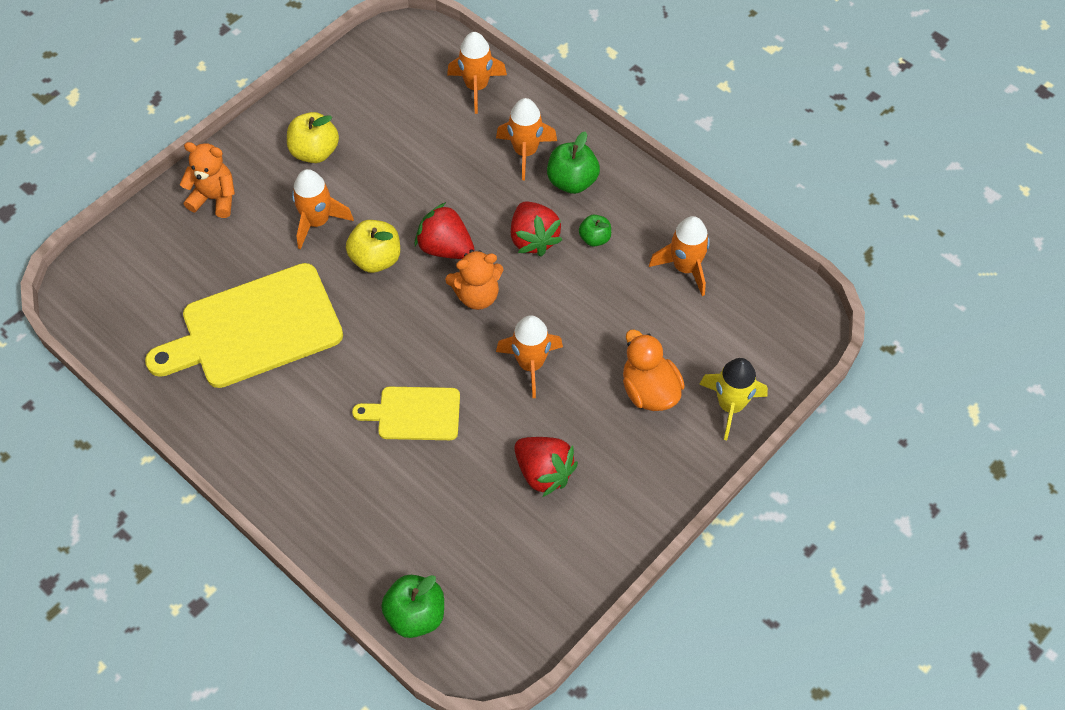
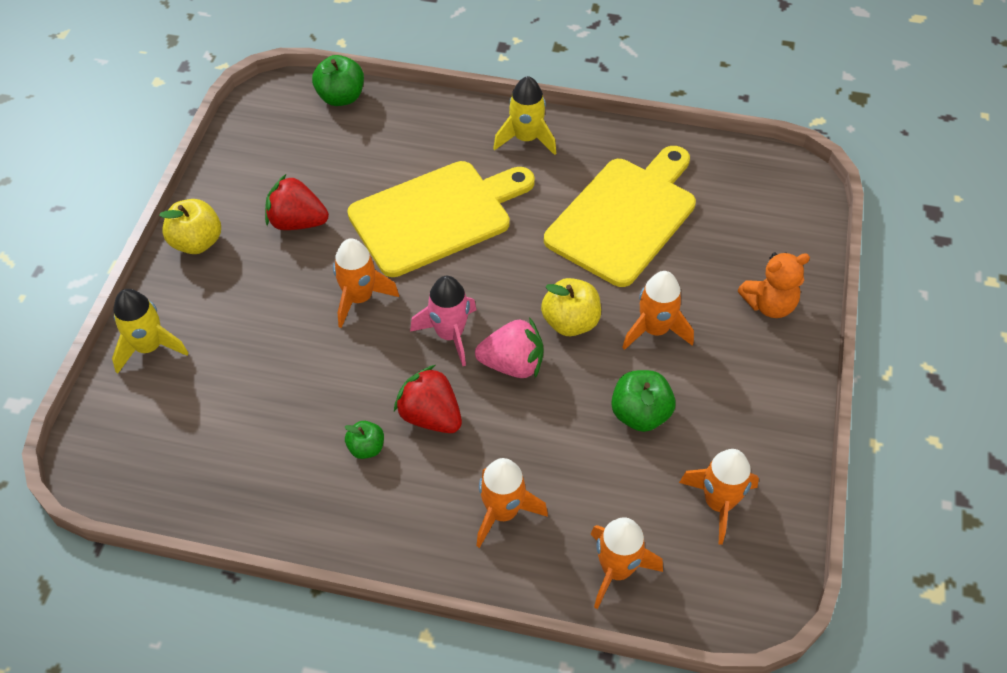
camera: 150 degrees right, 5 degrees down
(271, 458) = (526, 139): none -> yellow rocket
(315, 152) = (722, 398): yellow apple -> yellow apple (197, 242)
(414, 414) = (436, 216): yellow cutting board -> yellow cutting board, size x1.85
(445, 248) = (512, 364): red strawberry -> pink strawberry
(477, 295) = (449, 334): orange teddy bear -> pink rocket
(572, 181) = (428, 502): green apple -> green apple (640, 414)
(649, 391) = (234, 326): orange duck -> none
(685, 268) = (252, 463): orange rocket -> orange rocket (718, 503)

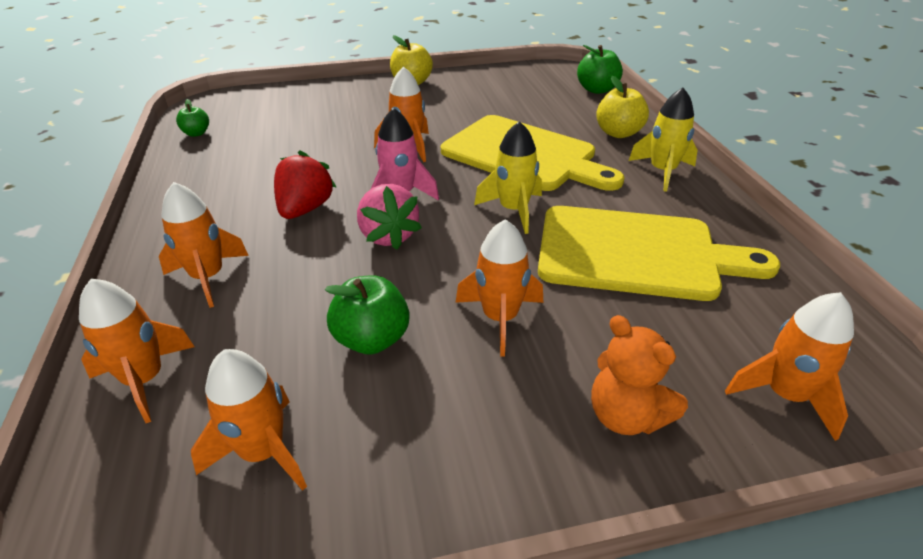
camera: 65 degrees right, 15 degrees down
(149, 347) = (312, 93): yellow rocket -> yellow rocket (513, 210)
(297, 222) = (461, 107): red strawberry -> none
(366, 448) = (258, 189): green apple -> green apple (196, 133)
(570, 322) = (464, 256): yellow apple -> yellow apple (618, 133)
(786, 223) = (785, 395): none -> orange rocket

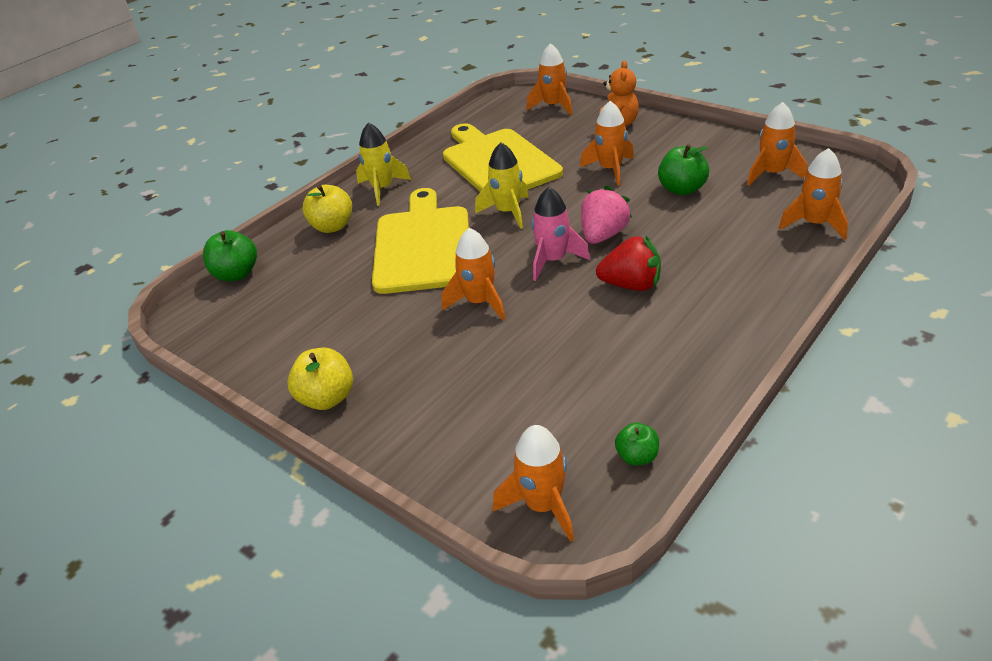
camera: 125 degrees left, 0 degrees up
(208, 277) = (744, 265): orange rocket -> orange rocket (543, 506)
(305, 209) = (631, 285): red strawberry -> red strawberry turned 150 degrees counterclockwise

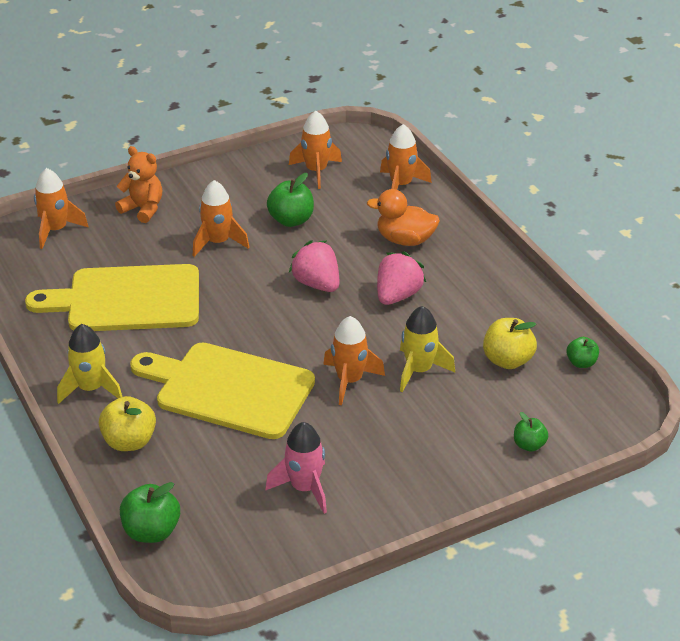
camera: 70 degrees left, 0 degrees up
(327, 398) = (407, 503): yellow apple -> yellow apple (507, 360)
(461, 458) = (529, 445): none -> green apple
(508, 212) = (226, 322): yellow rocket -> yellow rocket (419, 370)
(543, 506) = (598, 420): orange rocket -> none
(553, 260) = (327, 322): pink rocket -> pink rocket (304, 488)
(631, 285) = (397, 296): red strawberry -> pink strawberry
(726, 258) = (405, 240): none -> orange duck

